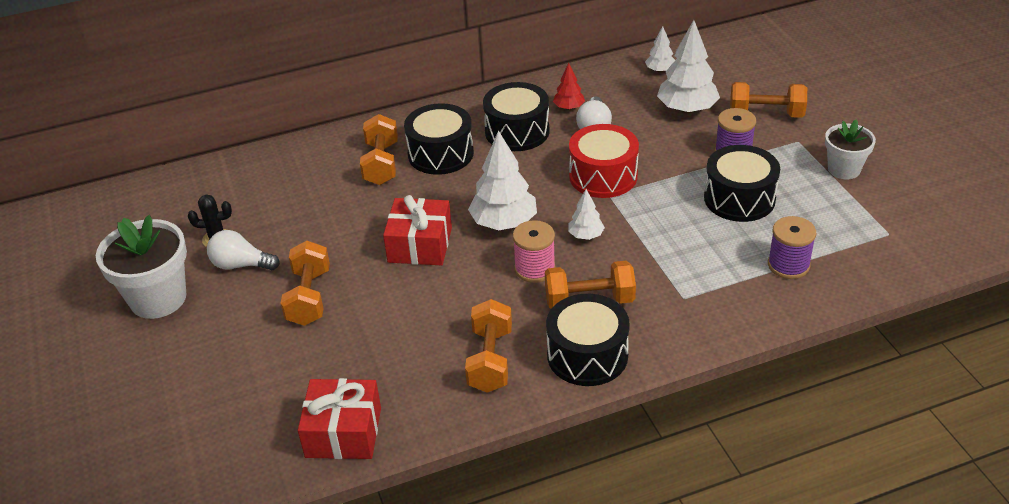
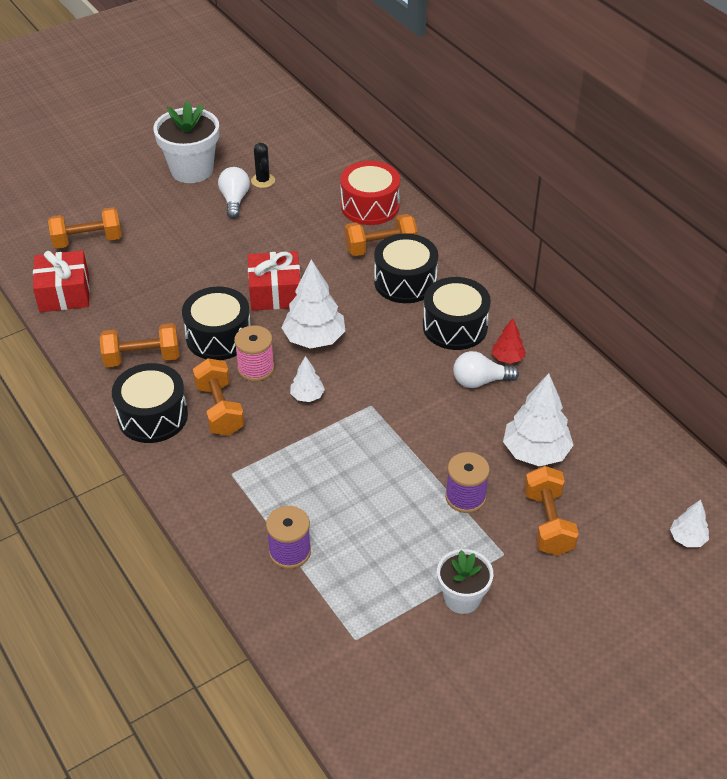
camera: 75 degrees right, 5 degrees up
(309, 297) = (202, 244): orange dumbbell -> orange dumbbell (88, 240)
(603, 176) = (399, 398): red drum -> red drum (370, 206)
(660, 70) = (604, 423): white tree -> white tree (687, 538)
(739, 198) = (388, 507): black drum -> black drum (218, 337)

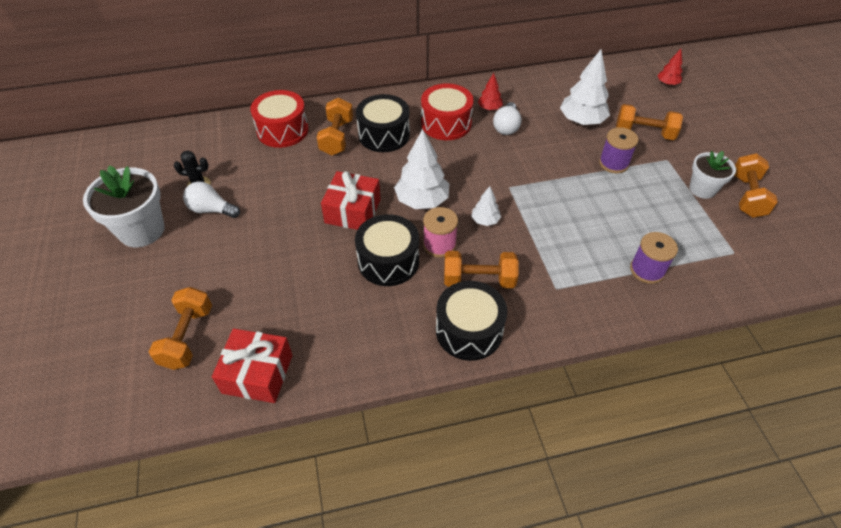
camera: 70 degrees left, 5 degrees up
(142, 358) = (389, 323): orange dumbbell -> orange dumbbell (747, 196)
(455, 326) = (446, 123): black drum -> red drum
(687, 538) = (667, 83): white tree -> red tree

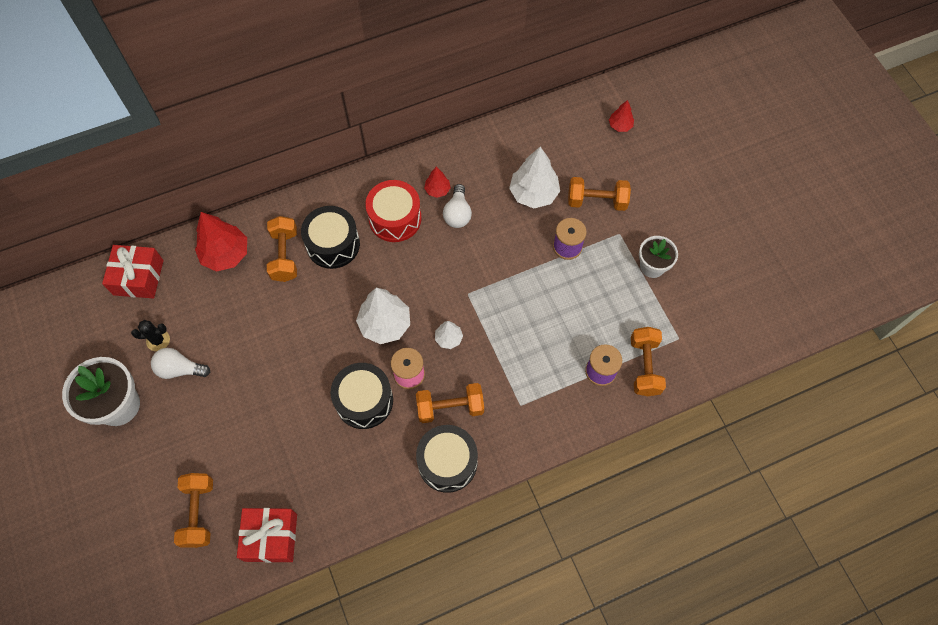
camera: 10 degrees left, 15 degrees up
(282, 130) = (226, 254): red drum -> red tree
(353, 211) = (320, 348): red gift -> red gift (138, 277)
(747, 196) = (693, 268): orange dumbbell -> orange dumbbell (644, 366)

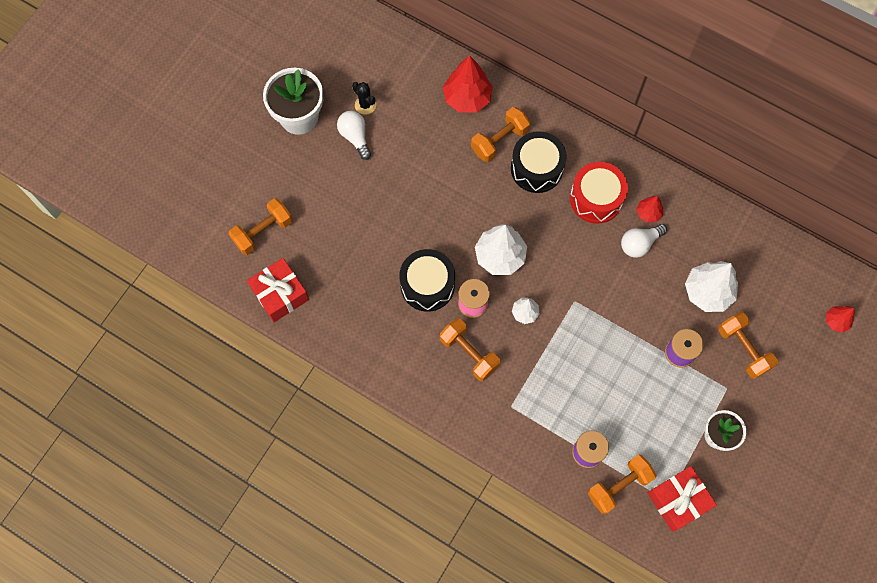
camera: 55 degrees right, 5 degrees up
(138, 277) = (402, 53): red gift -> red gift (678, 500)
(447, 462) = (424, 381): black drum -> none

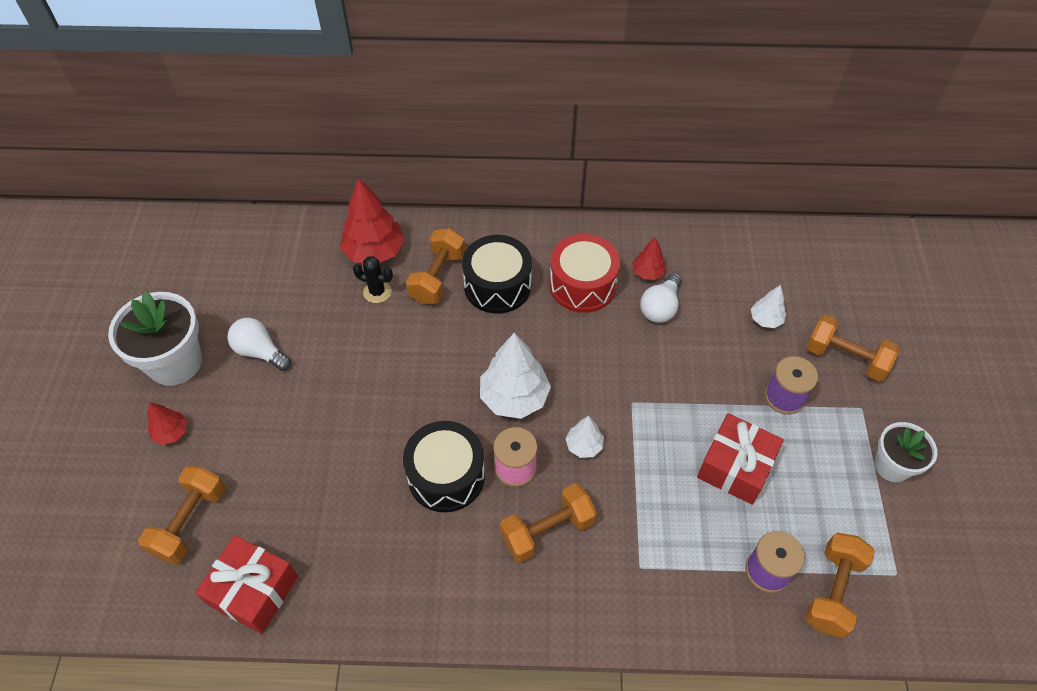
camera: 30 degrees left, 15 degrees down
(365, 105) = (254, 312): black cactus -> black cactus (377, 292)
(469, 353) = (547, 530): orange dumbbell -> orange dumbbell turned 45 degrees counterclockwise
(678, 500) = (909, 567): red gift -> red gift (735, 467)
(707, 292) = (765, 319): white tree -> white tree, size x0.52
(836, 321) = (911, 282): red tree -> red tree (171, 432)

